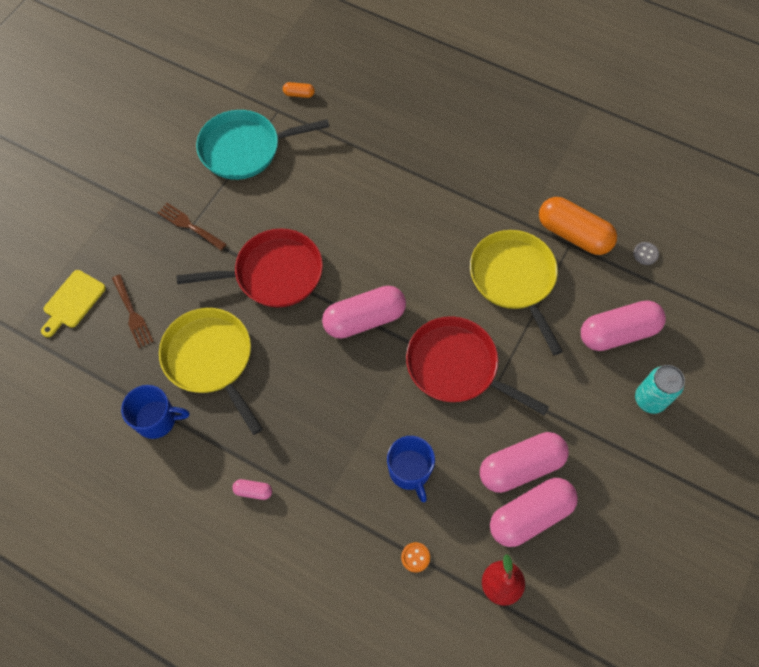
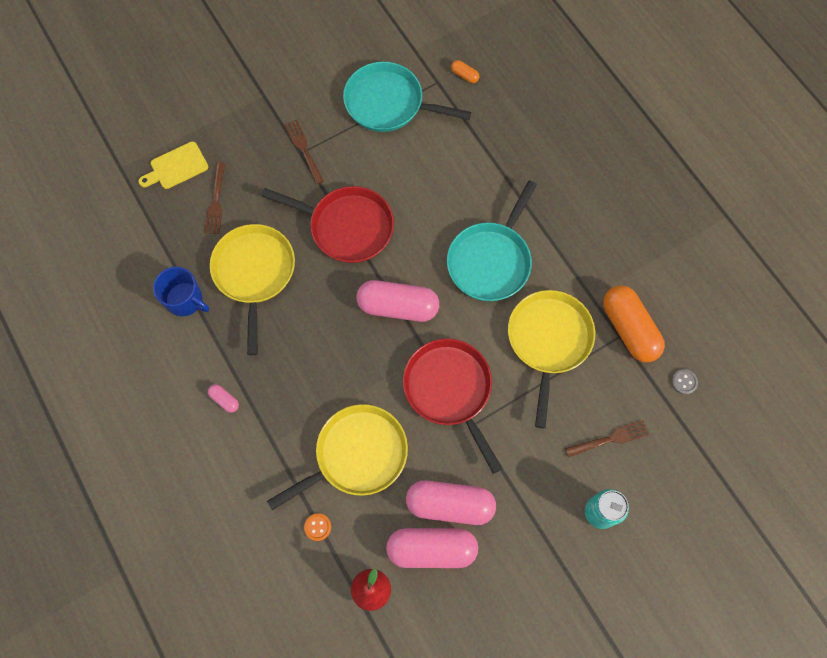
camera: 30 degrees right, 5 degrees up
(410, 471) = (356, 455): blue mug -> yellow pan
(421, 237) = (491, 261): none -> turquoise pan
(618, 333) = (610, 438): pink capsule -> brown fork

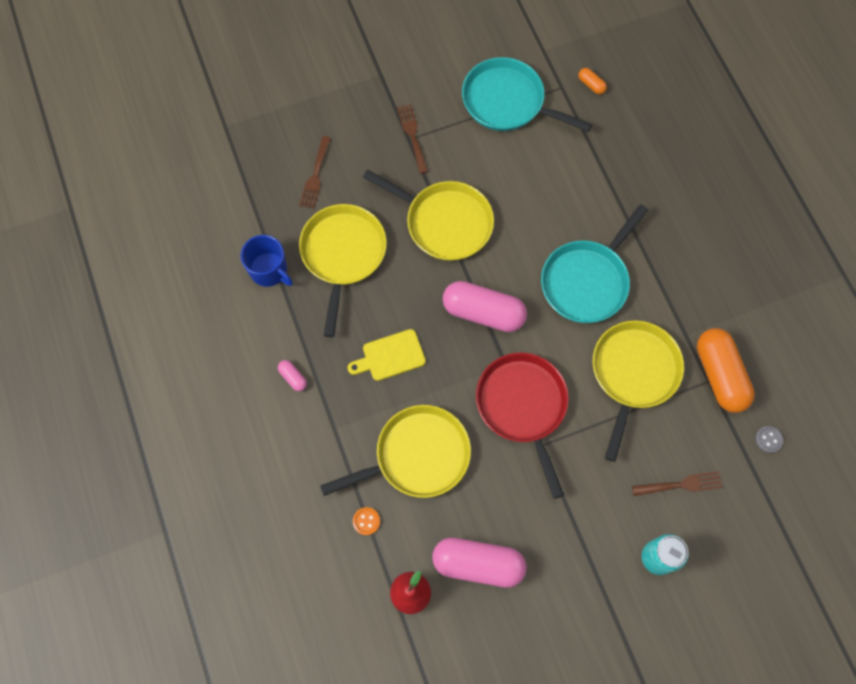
camera: 10 degrees right, 0 degrees up
(176, 167) = (281, 134): yellow cutting board -> yellow cutting board (390, 356)
(347, 227) = (444, 222): red pan -> yellow pan
(450, 505) = (504, 522): pink capsule -> none

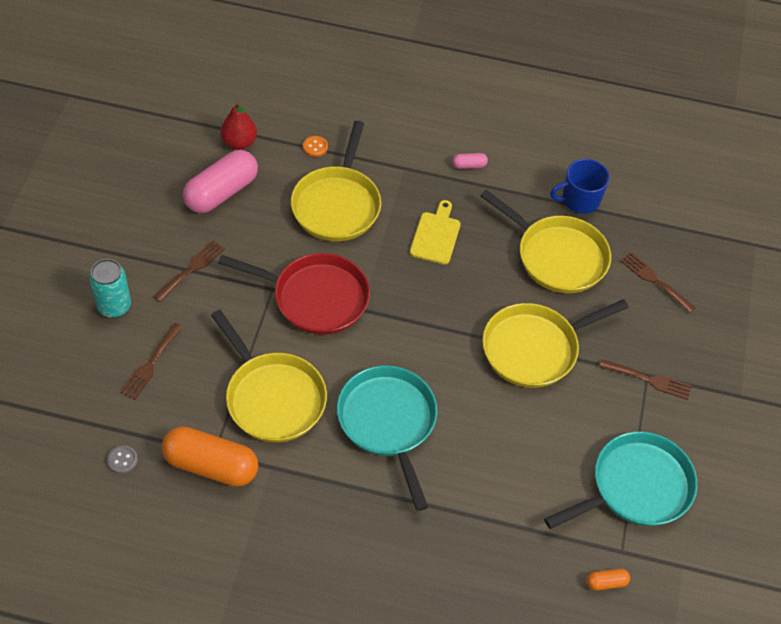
camera: 120 degrees right, 15 degrees down
(483, 312) = (422, 323): pink capsule -> none
(573, 525) = (191, 269): none -> brown fork

